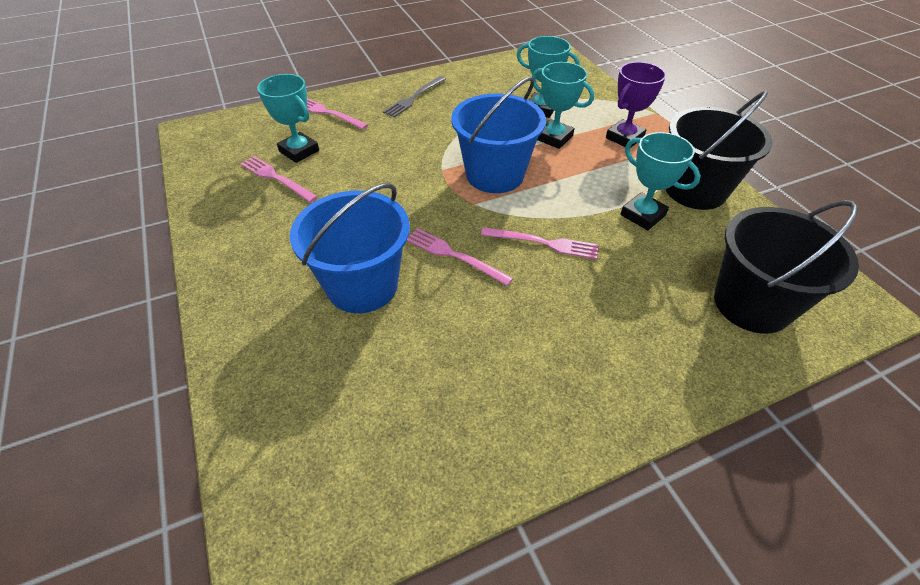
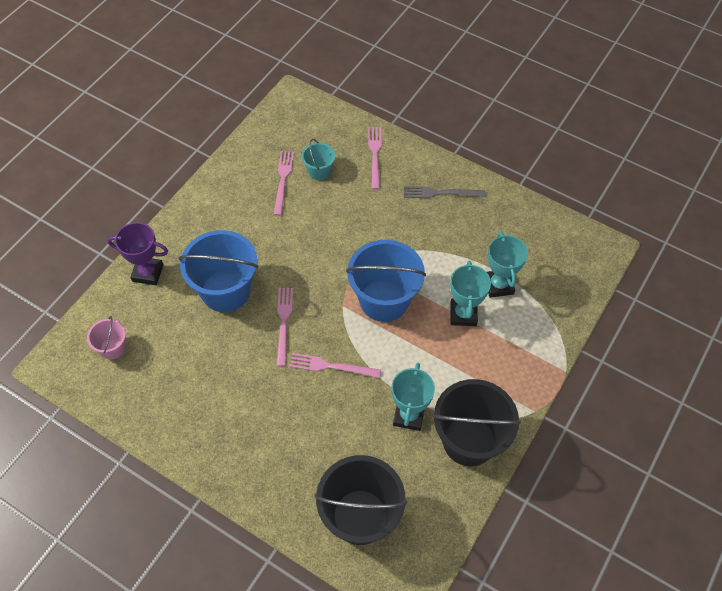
camera: 55 degrees right, 10 degrees up
(299, 151) = (319, 171): turquoise trophy -> turquoise bucket
(326, 454) = (113, 348): none -> pink bucket
(542, 243) = (332, 366): pink fork -> pink fork turned 120 degrees clockwise
(624, 138) = (504, 363): purple trophy -> purple trophy (148, 273)

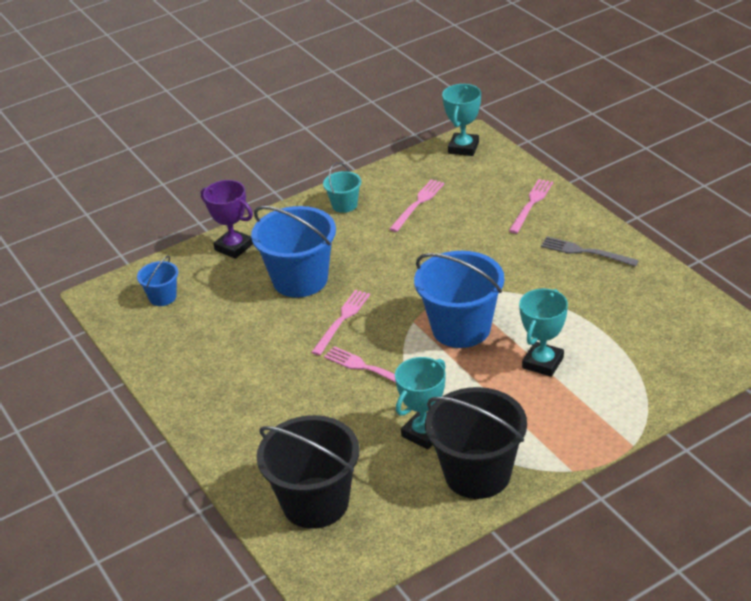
camera: 30 degrees right, 20 degrees down
(113, 348) = (162, 297): pink bucket -> blue bucket
(319, 171) = (461, 204): turquoise bucket -> turquoise bucket (344, 205)
(498, 285) = (601, 348): turquoise trophy -> turquoise trophy (463, 148)

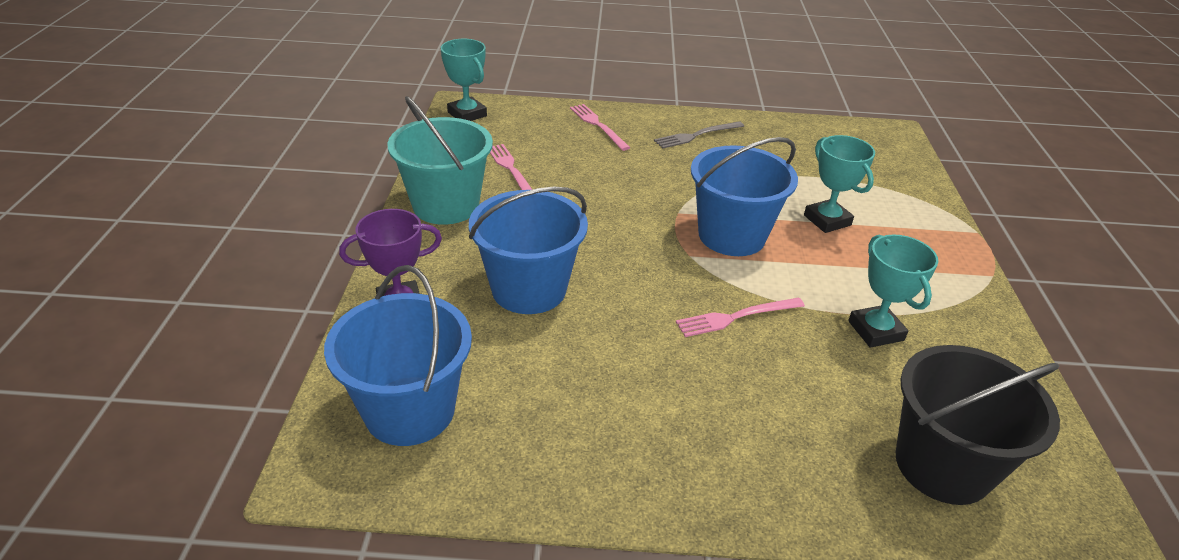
camera: 60 degrees left, 0 degrees up
(162, 297) = (409, 410): blue bucket -> blue bucket, size x2.03
(341, 320) = (636, 296): pink fork -> none
(344, 205) = (446, 205): turquoise bucket -> turquoise bucket, size x2.03
(477, 474) = (964, 328): black bucket -> none

